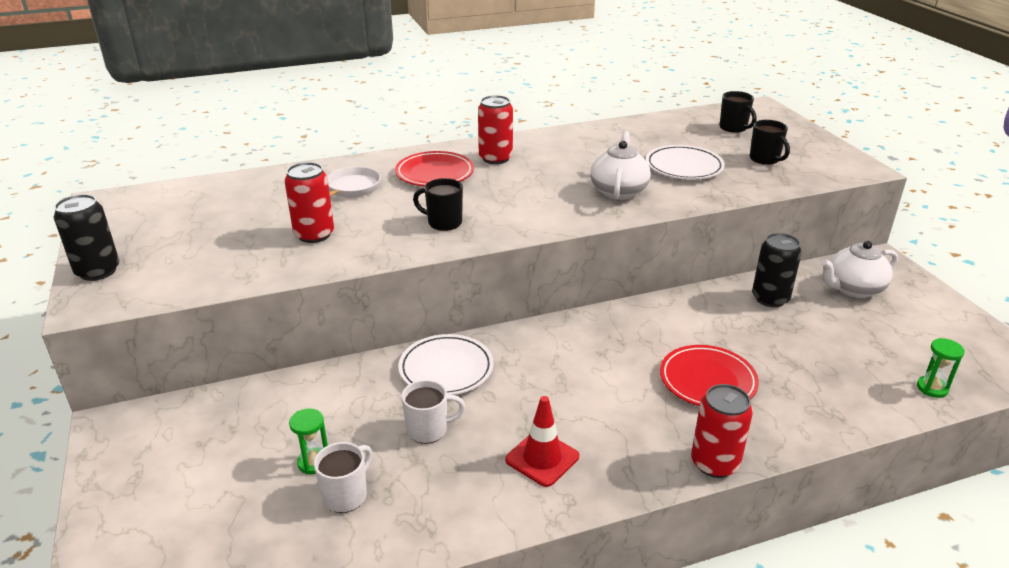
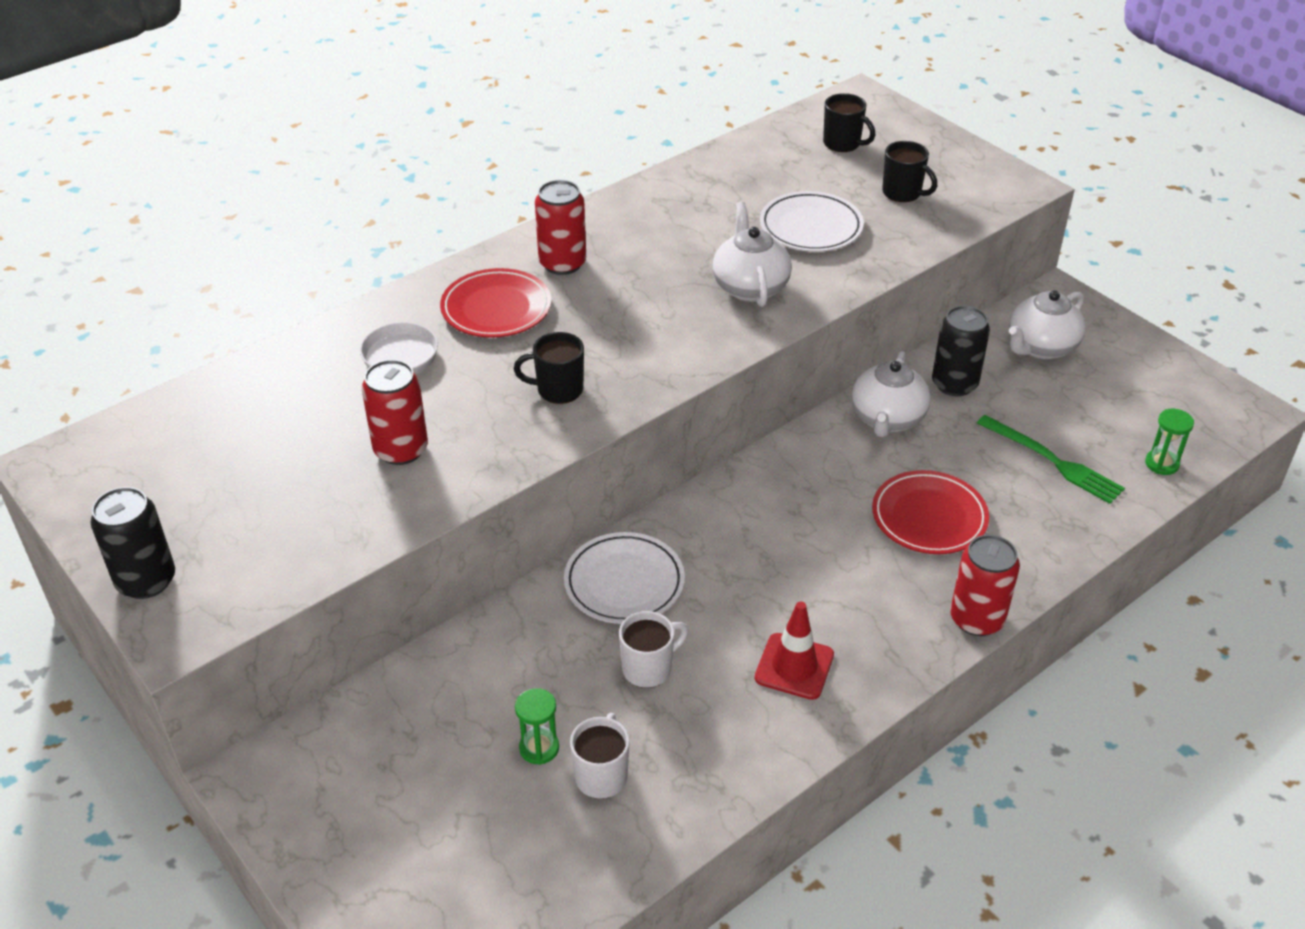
camera: 20 degrees left, 10 degrees up
(705, 310) = (887, 419): none -> white teapot
(832, 365) = (1053, 461): none -> green fork

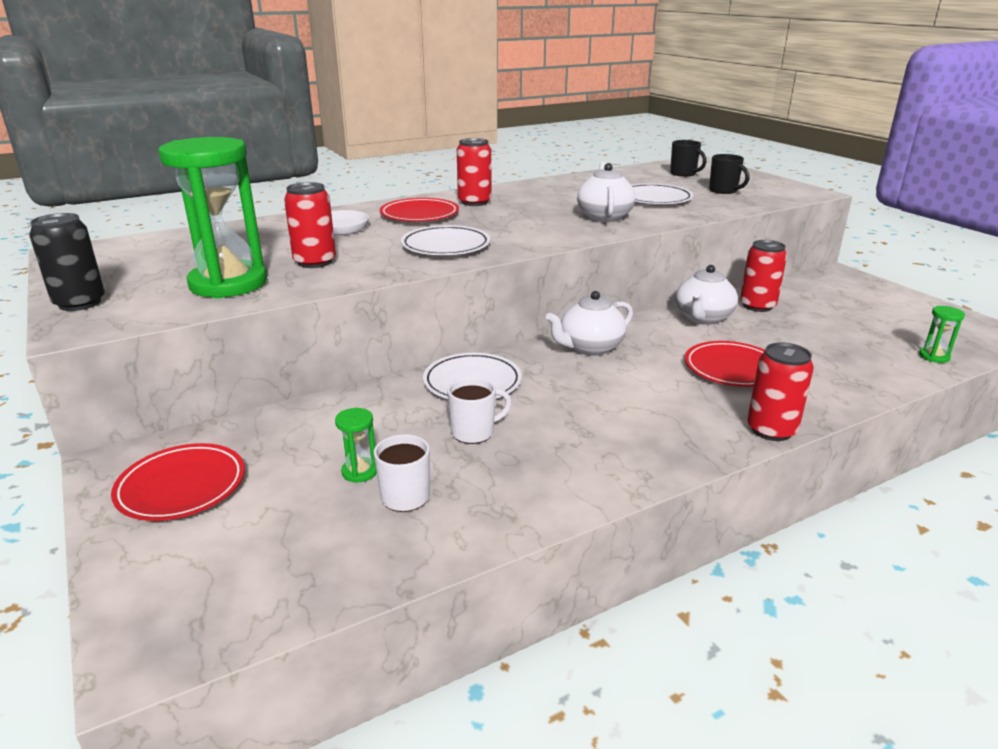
camera: 10 degrees right, 15 degrees down
(312, 515) = (228, 284): none -> green hourglass
(349, 799) = (181, 487): none -> red plate
(558, 390) = (445, 246): black mug -> white plate
(794, 666) = (601, 443): red traffic cone -> none
(954, 384) = (757, 306): black can -> red can
(1041, 347) = (826, 294): white teapot -> white teapot (590, 348)
(1053, 461) = (838, 348): green fork -> none

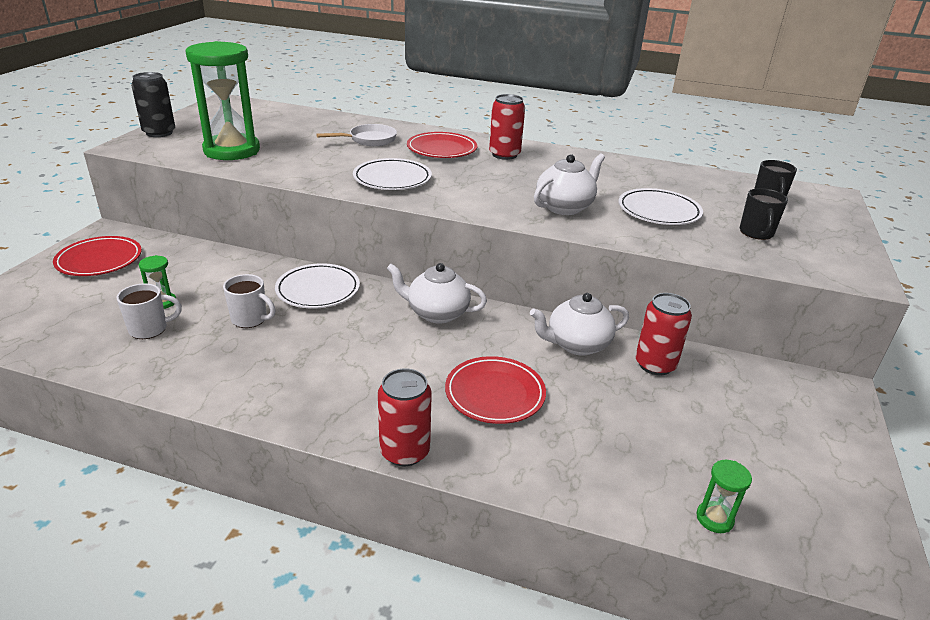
camera: 45 degrees right, 5 degrees up
(315, 262) = (300, 156): red can -> none

